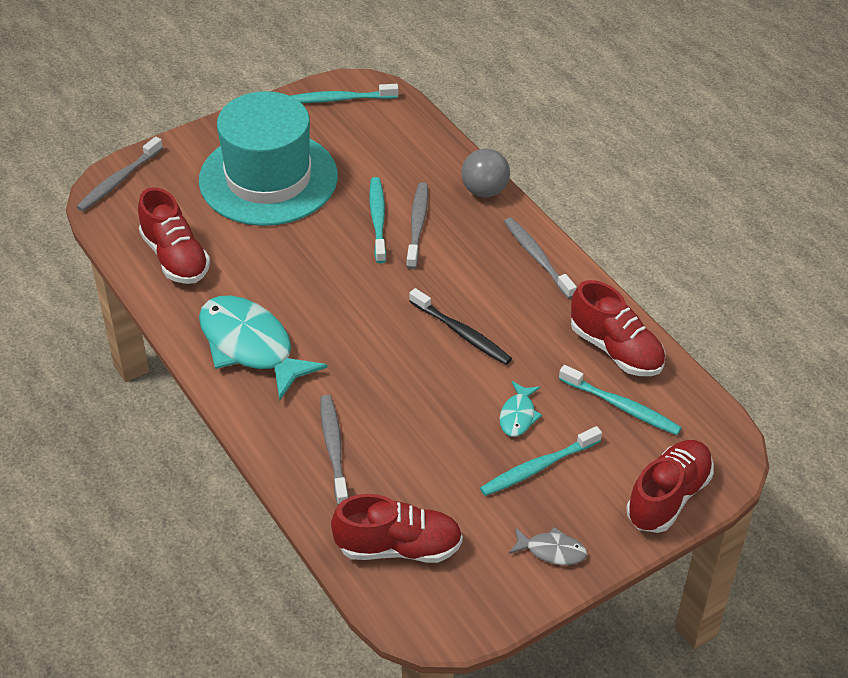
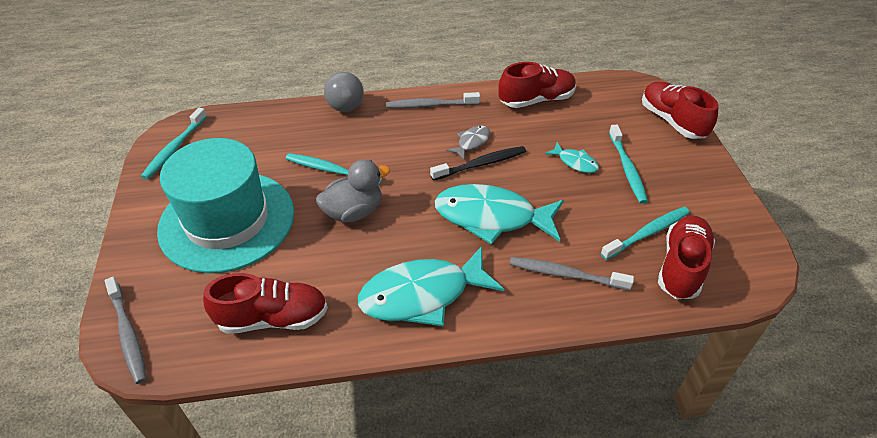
camera: 65 degrees left, 0 degrees up
(329, 259) = (354, 212): none -> grey duck
(383, 366) = (491, 217): none -> turquoise fish
(417, 225) = (354, 151): grey toothbrush -> none
(552, 551) = (704, 186): grey fish -> grey fish (471, 142)
(621, 406) = (587, 114): turquoise toothbrush -> turquoise toothbrush (647, 233)

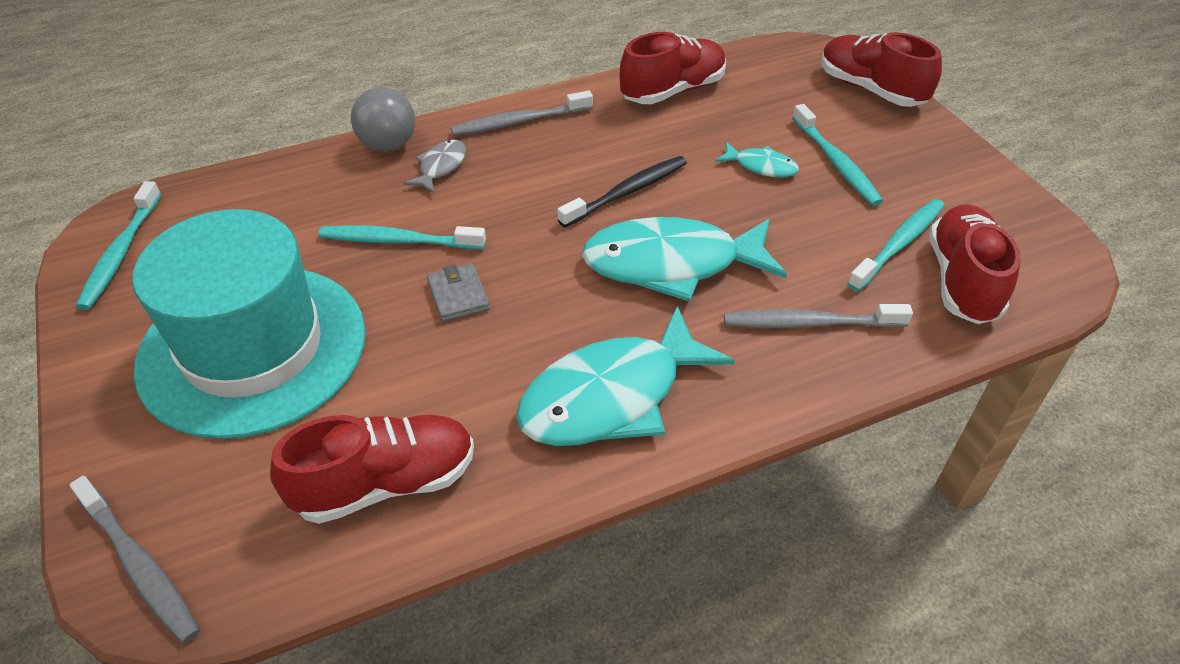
camera: 15 degrees left, 0 degrees up
(354, 212) = (458, 295): grey duck -> grey wallet
(471, 142) = (601, 164): grey fish -> grey fish (440, 167)

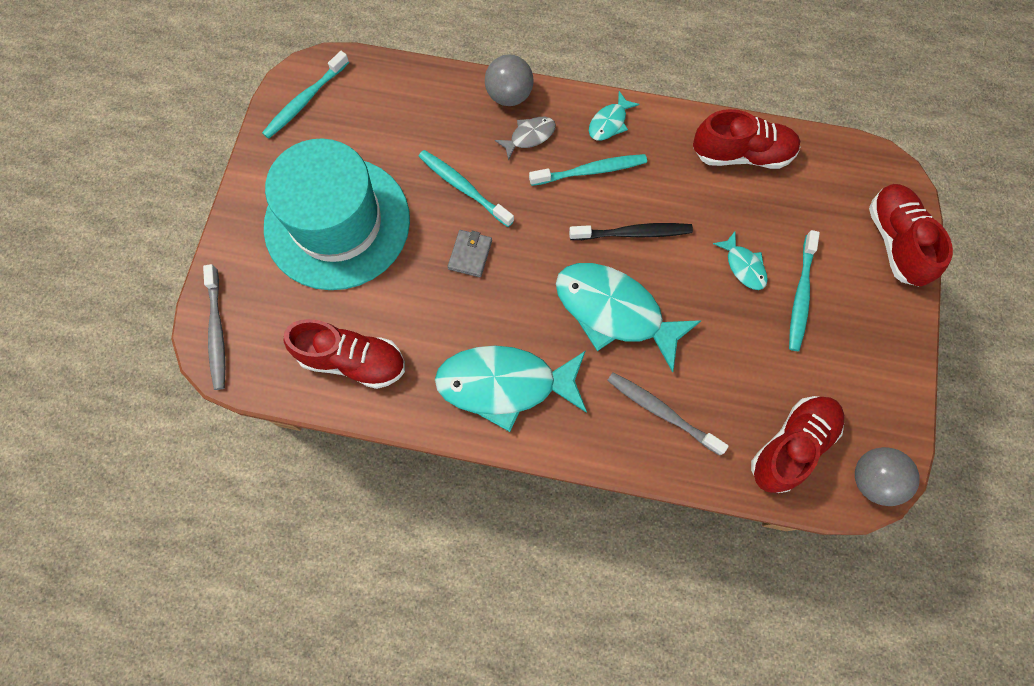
camera: 35 degrees right, 25 degrees up
(519, 122) = (609, 122): grey toothbrush -> turquoise fish
(899, 244) = (777, 391): turquoise toothbrush -> turquoise toothbrush (591, 171)
(1060, 265) = (873, 479): none -> grey ball

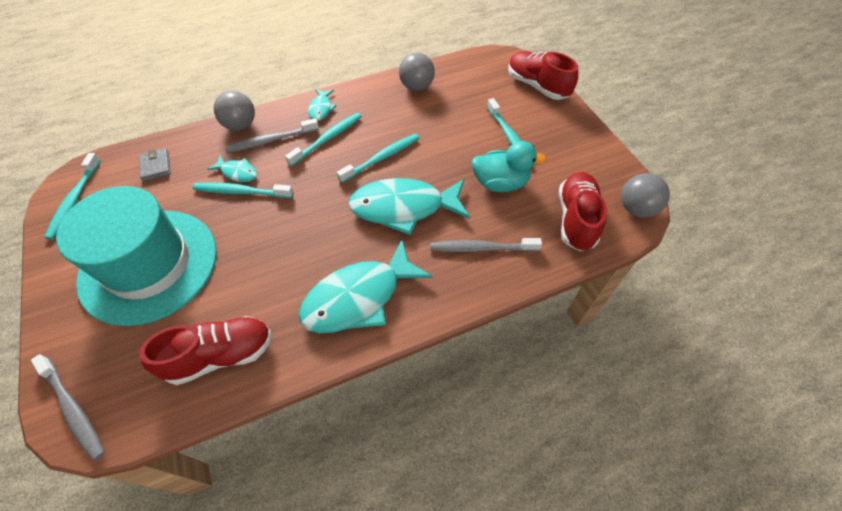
camera: 35 degrees left, 15 degrees down
(470, 254) = (274, 229): grey wallet -> grey wallet (156, 166)
(529, 136) = (271, 140): grey fish -> grey toothbrush
(633, 233) = (382, 158): black toothbrush -> turquoise toothbrush
(741, 348) = (500, 183): none -> turquoise duck
(742, 154) = (416, 87): red shoe -> grey ball
(743, 266) = (464, 140): turquoise fish -> turquoise fish (238, 172)

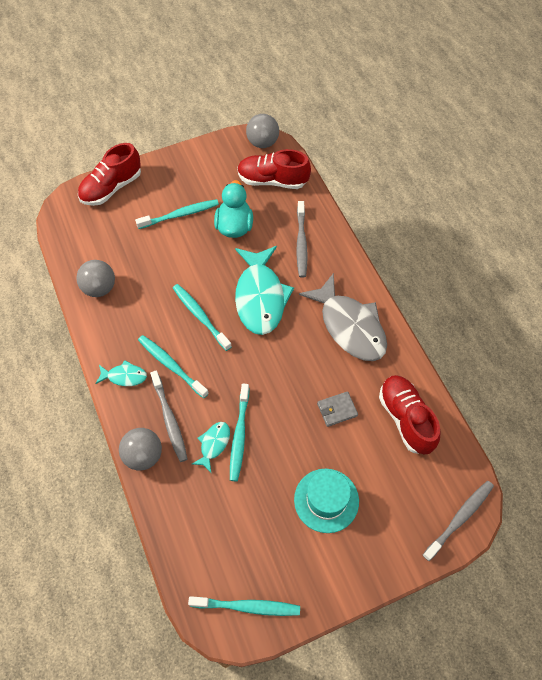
camera: 90 degrees left, 5 degrees up
(149, 265) = (326, 500): turquoise hat -> turquoise hat, size x0.53
(156, 166) = (201, 532): grey wallet -> grey wallet (337, 410)
(359, 297) = (350, 326): turquoise fish -> grey fish

